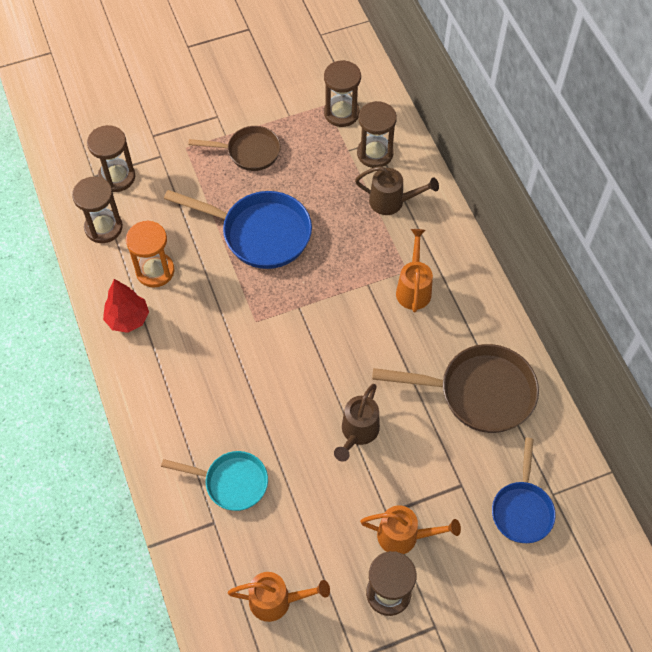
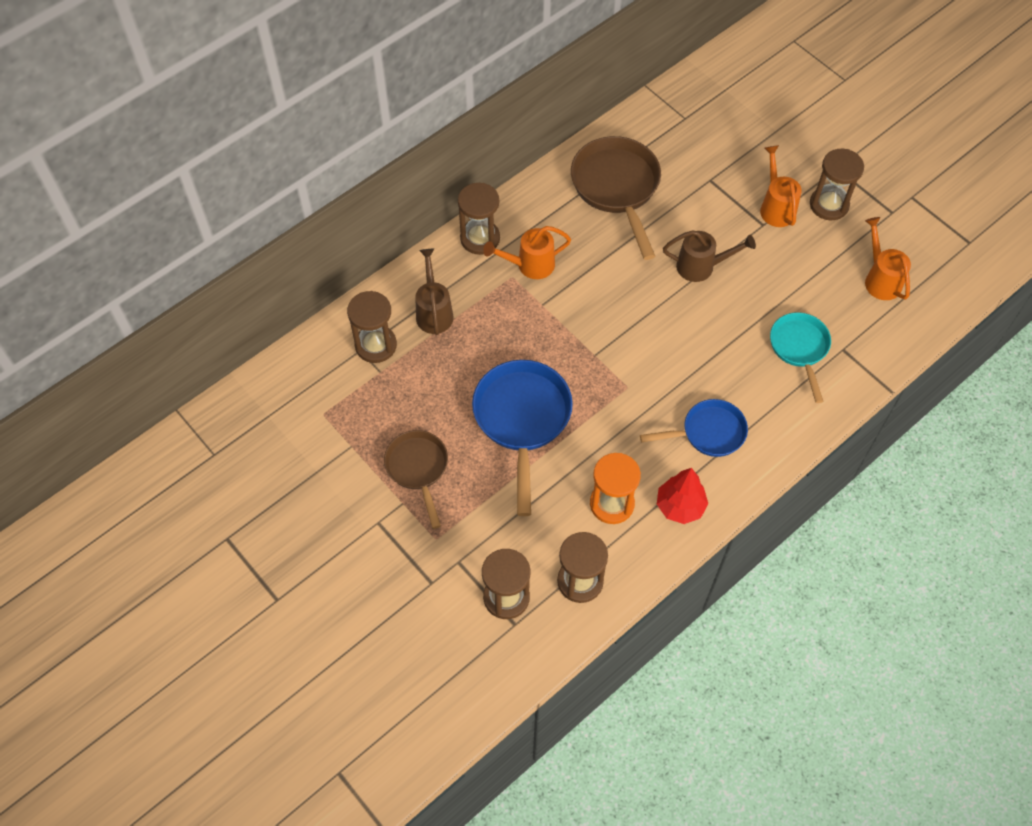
camera: 110 degrees left, 0 degrees up
(341, 113) = (329, 394): brown hourglass -> brown hourglass (480, 238)
(522, 509) = (709, 135): blue pan -> blue pan (708, 432)

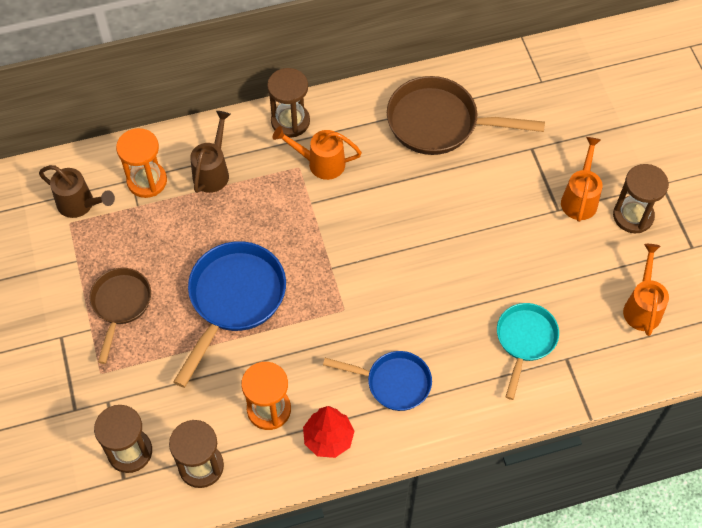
camera: 25 degrees right, 0 degrees up
(376, 345) = (147, 181): brown hourglass -> orange hourglass
(617, 188) = (440, 123): brown pan -> brown pan turned 90 degrees counterclockwise
(701, 267) = (476, 226): brown watering can -> brown watering can (80, 204)

